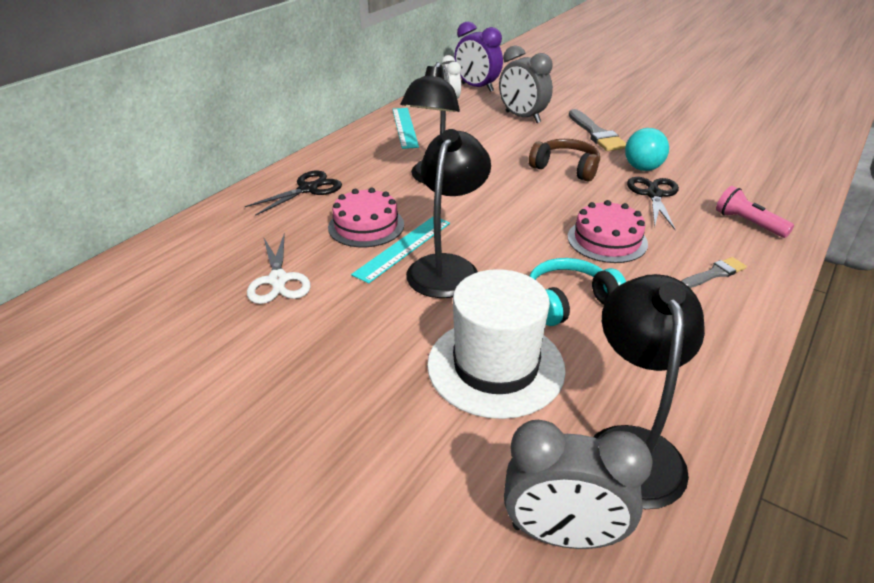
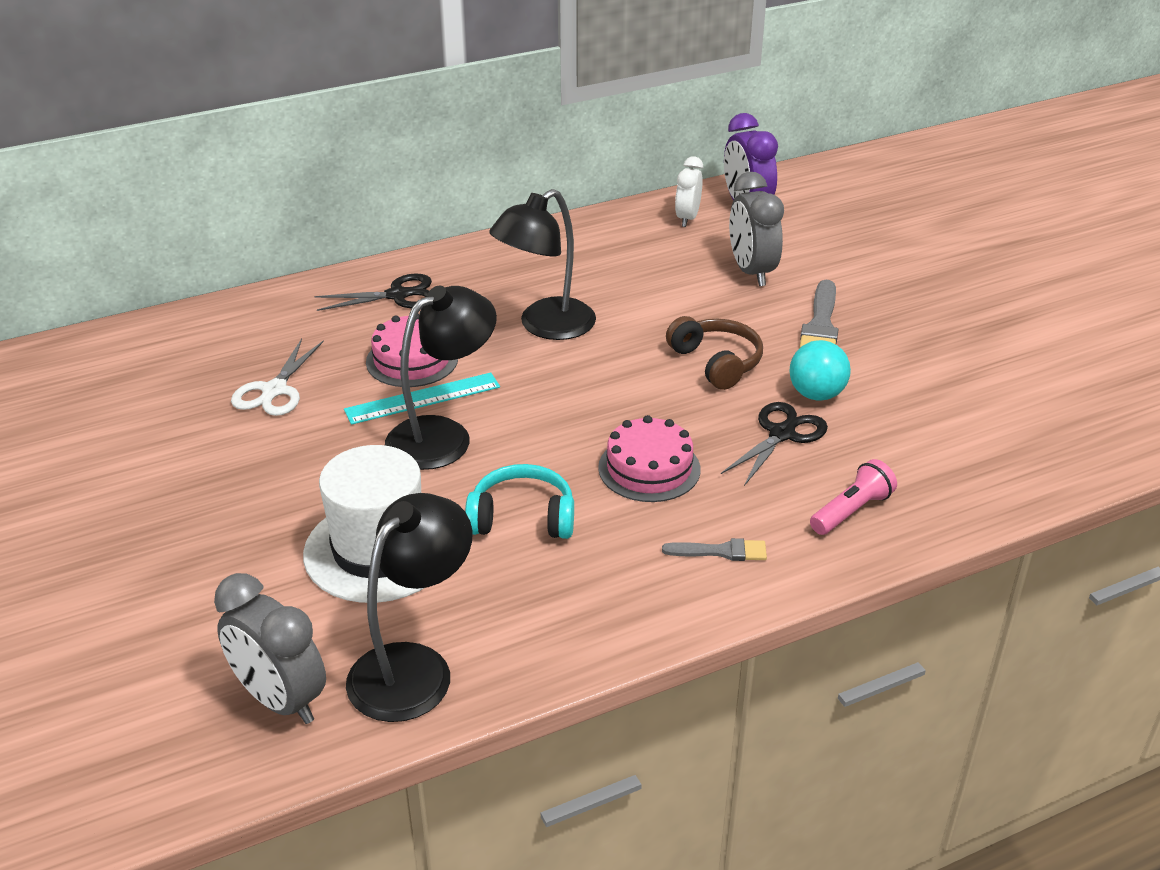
camera: 30 degrees right, 0 degrees up
(405, 127) = (586, 244): turquoise ruler -> none
(748, 223) = (851, 511): pink flashlight -> pink flashlight turned 60 degrees clockwise

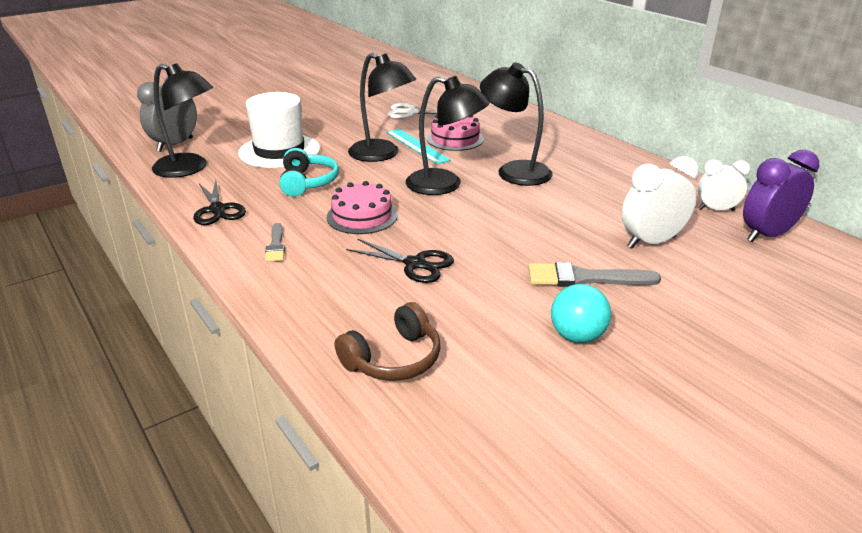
camera: 80 degrees right, 5 degrees down
(397, 295) = (523, 128): black scissors -> black scissors (217, 209)
(572, 388) = (444, 185): none -> black lamp
(716, 362) = (501, 233): brown headphones -> brown headphones (393, 359)
(751, 272) = (651, 242): grey clock -> white clock
(816, 394) = (476, 278): turquoise ball -> turquoise ball (577, 336)
(851, 511) = (323, 297): pink flashlight -> none

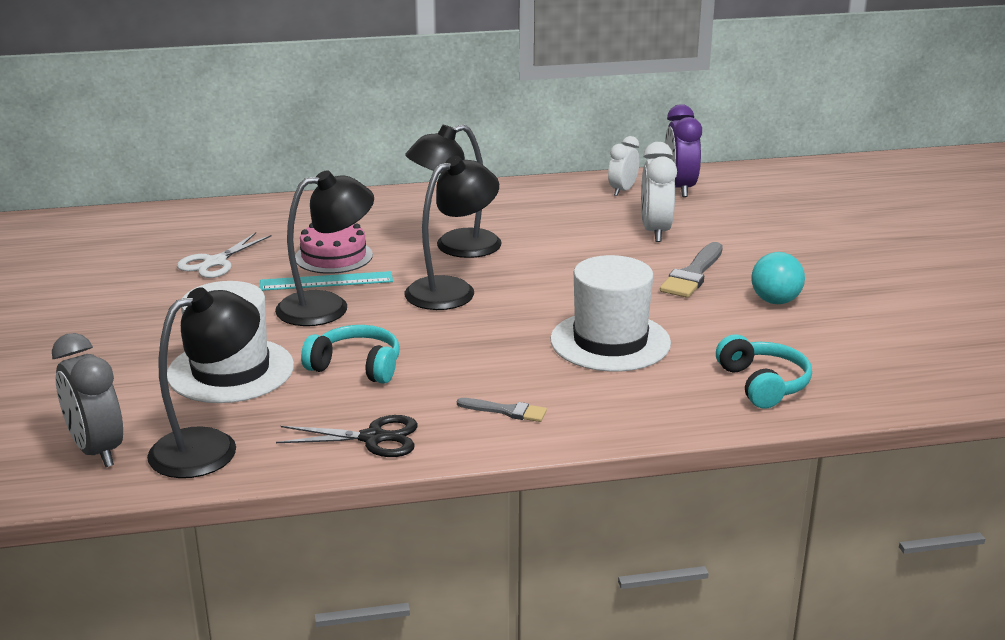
camera: 65 degrees left, 5 degrees down
(362, 216) = (481, 349): pink cake -> none
(393, 359) = (763, 384): brown headphones -> turquoise headphones
(415, 264) = (610, 341): black scissors -> white hat

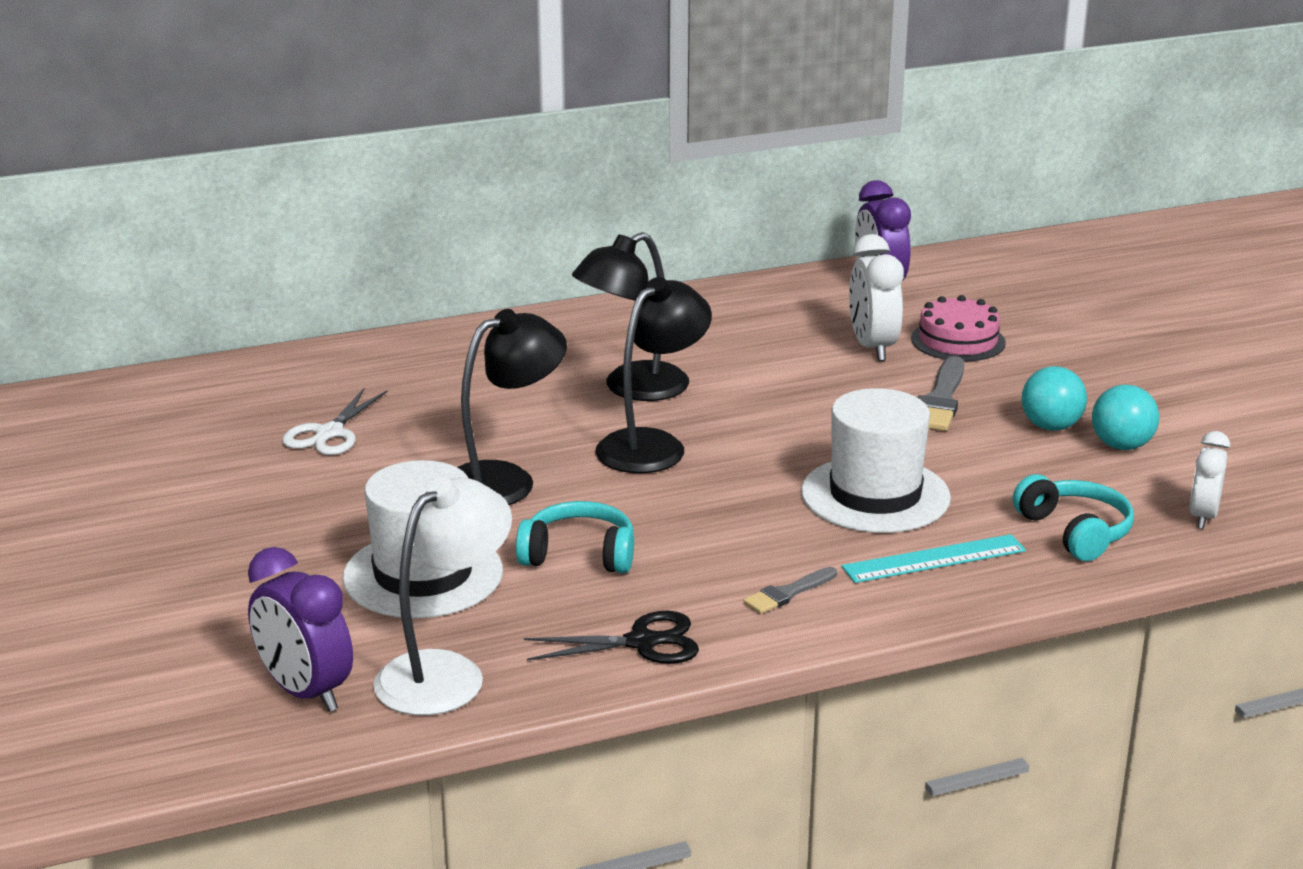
camera: 10 degrees left, 0 degrees up
(97, 451) = (305, 692): grey clock -> purple clock
(210, 446) = (446, 673): black lamp -> white lamp
(326, 281) = (488, 447): turquoise ruler -> turquoise ruler (934, 559)
(333, 256) = (481, 412): pink cake -> pink cake (958, 341)
(506, 411) = (787, 593): grey brush -> grey brush turned 135 degrees clockwise
(622, 190) = (809, 295): white clock -> white clock (1203, 517)
(828, 320) = (1121, 446): none -> turquoise ball

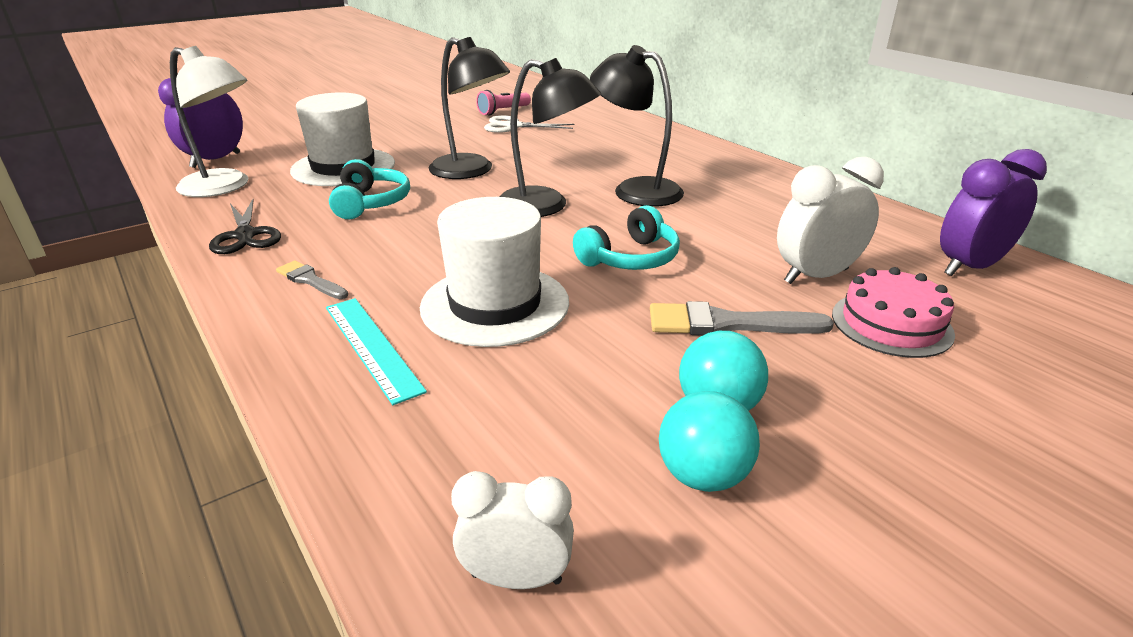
camera: 75 degrees right, 5 degrees up
(243, 434) = (503, 111): none -> pink flashlight
(1075, 532) = (445, 442): turquoise headphones -> turquoise headphones (630, 258)

